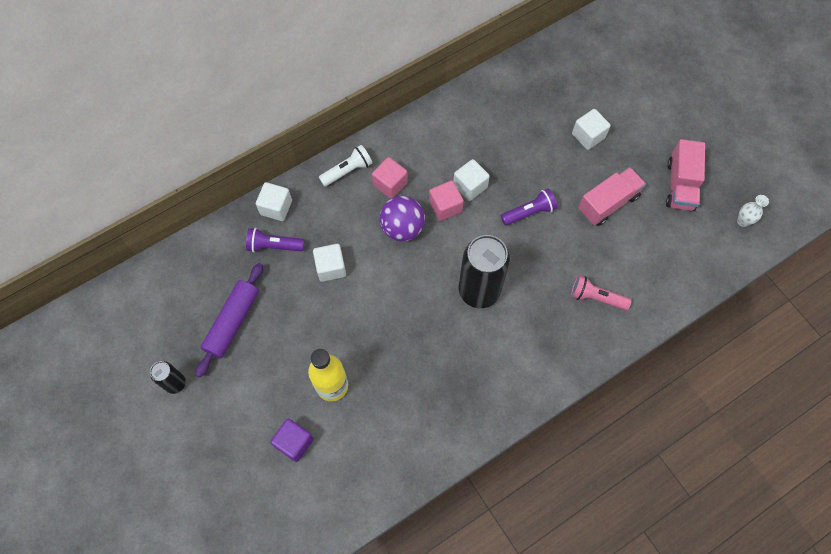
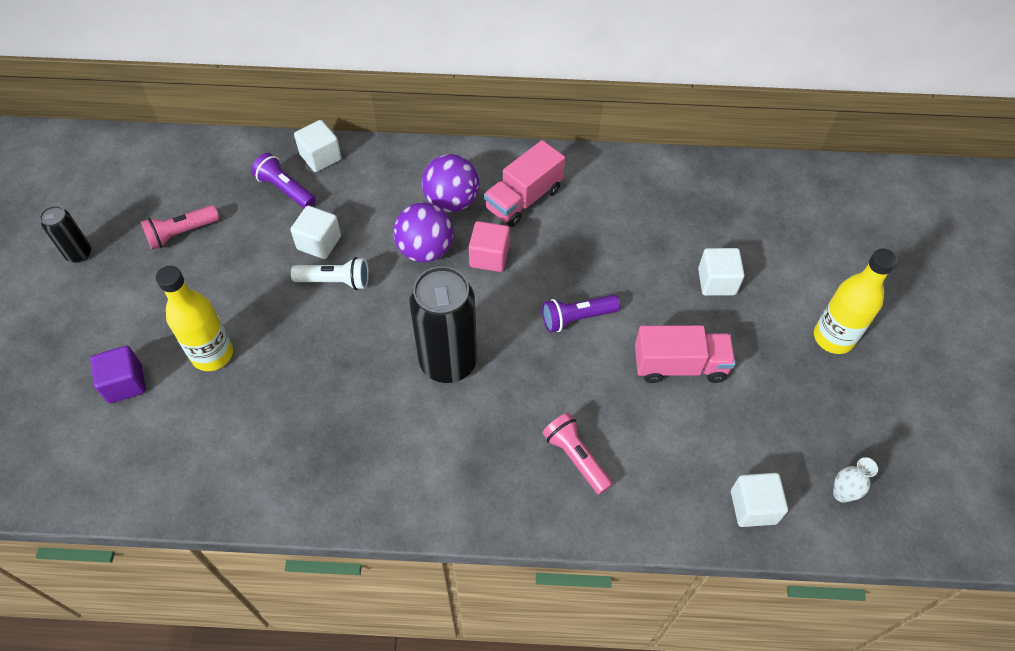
camera: 35 degrees right, 10 degrees down
(233, 322) = (181, 233): purple rolling pin -> pink flashlight
(347, 171) = (420, 164): white flashlight -> white flashlight (335, 281)
(390, 184) = (451, 201): pink cube -> purple ball
(470, 186) = (534, 253): white cube -> white cube (753, 507)
(529, 212) = (577, 318): purple flashlight -> purple flashlight turned 150 degrees clockwise
(674, 130) = (833, 338): none -> yellow bottle
(680, 185) = (790, 401): pink truck -> pink truck (523, 199)

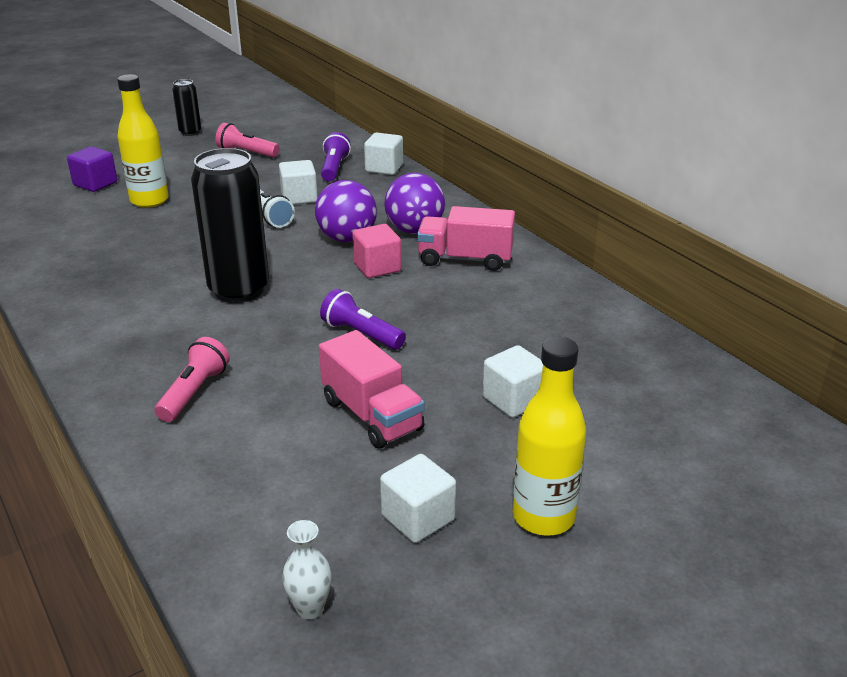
camera: 55 degrees right, 25 degrees down
(753, 507) = (229, 536): white cube -> white cube (418, 518)

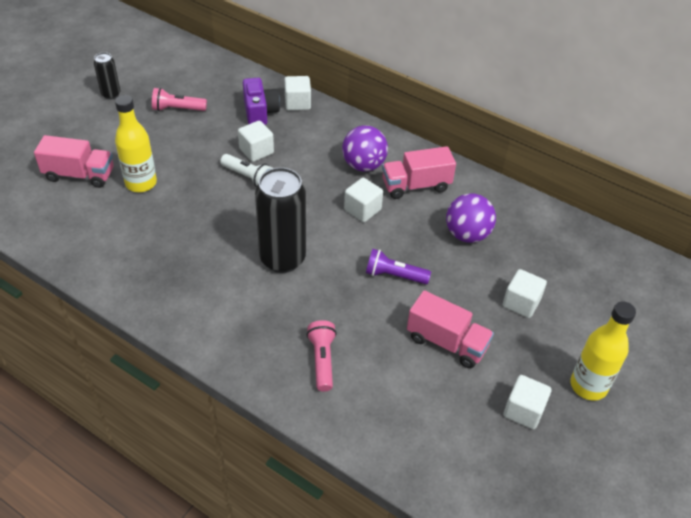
camera: 25 degrees left, 15 degrees up
(95, 184) = (79, 175): purple cube -> pink truck
(310, 608) = (507, 493): white vase -> none
(334, 168) = (260, 112): purple flashlight -> purple camera
(347, 238) = (322, 186): purple ball -> purple ball (467, 234)
(377, 267) = (362, 209): pink cube -> white cube

